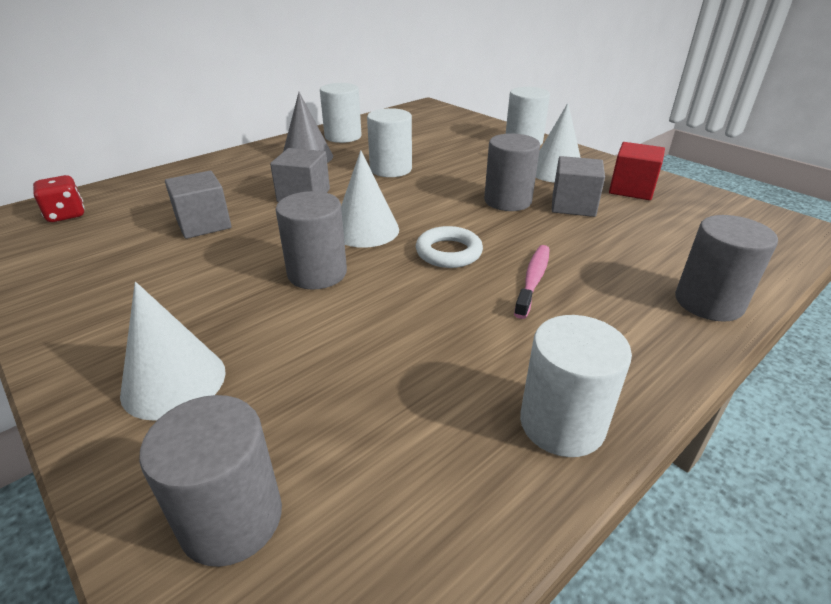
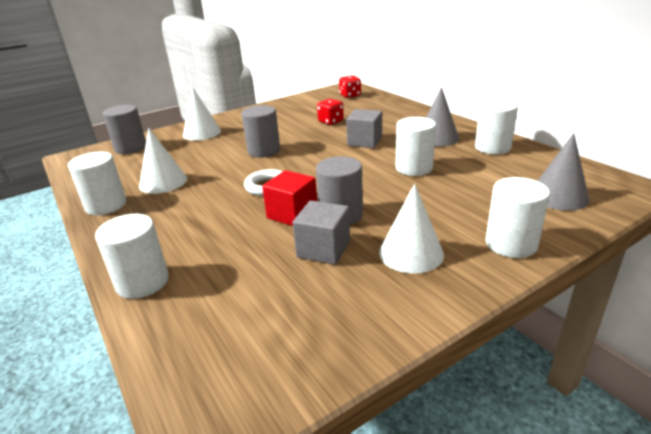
camera: 100 degrees right, 5 degrees down
(204, 224) = (331, 122): grey cube -> red dice
(365, 230) = (308, 161): white cone -> white cone (163, 182)
(445, 124) = (558, 196): none -> grey cone
(533, 280) = (218, 212): pink toothbrush -> none
(631, 189) = (356, 299): red cube -> red cube (292, 214)
(708, 302) = (142, 282): grey cylinder -> white cylinder

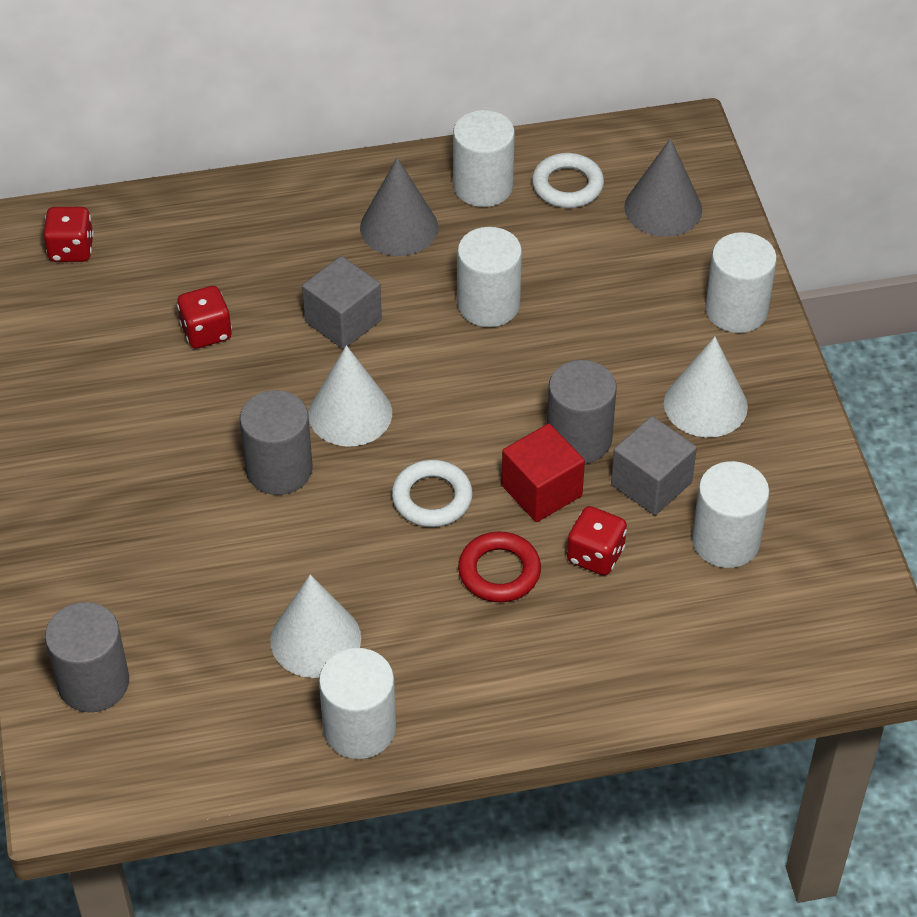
camera: 70 degrees left, 20 degrees up
(142, 282) = (624, 687): white cylinder -> white cylinder (725, 541)
(202, 133) = (98, 549): white cone -> white cone (350, 413)
(224, 216) = (499, 572): none -> red ring
(251, 244) = (595, 555): none -> red dice
(528, 166) = (567, 185): none -> white ring

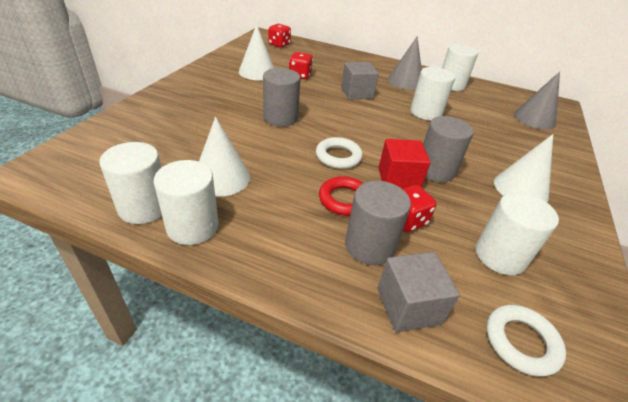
camera: 30 degrees right, 10 degrees down
(93, 683) = (109, 142): grey cylinder -> grey cylinder (369, 246)
(350, 413) = (330, 116): white cone -> white cone (257, 72)
(567, 185) = (490, 97): white ring -> white ring (521, 342)
(651, 483) = (465, 205): grey cube -> grey cube (408, 306)
(736, 310) = (559, 163): white cylinder -> white cylinder (144, 207)

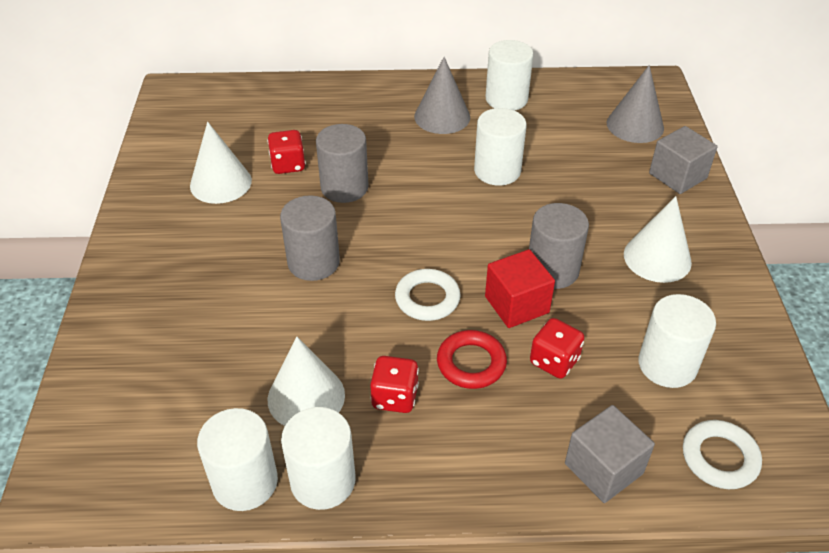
camera: 20 degrees left, 5 degrees up
(279, 44) = (213, 106): red dice -> red dice (395, 397)
(357, 93) = (388, 169): grey cube -> grey cube (677, 176)
(369, 246) = (531, 414): grey cylinder -> grey cylinder (344, 187)

